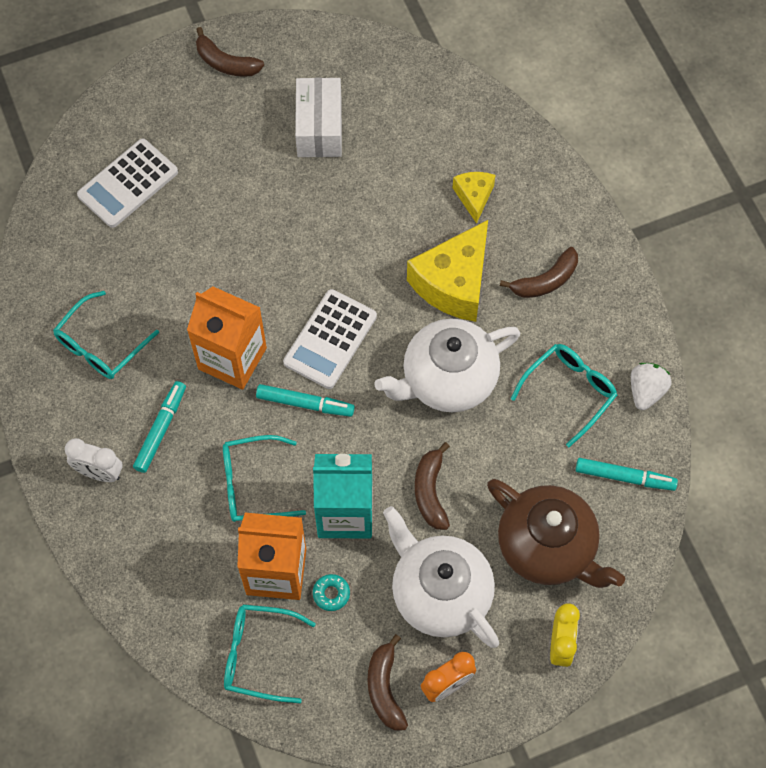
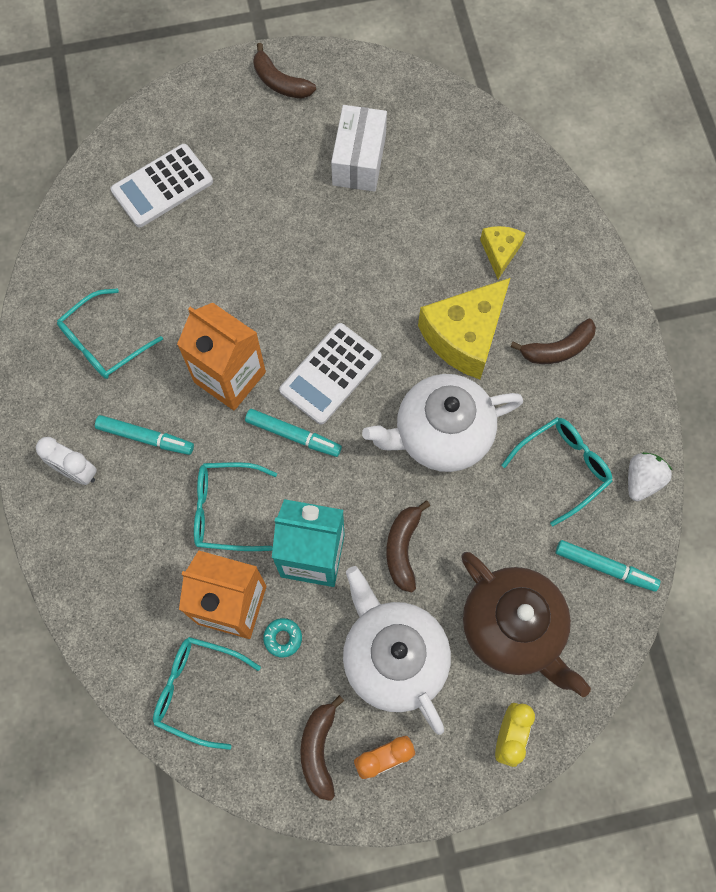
camera: 10 degrees right, 5 degrees up
(161, 429) = (145, 437): turquoise marker -> turquoise marker turned 75 degrees clockwise

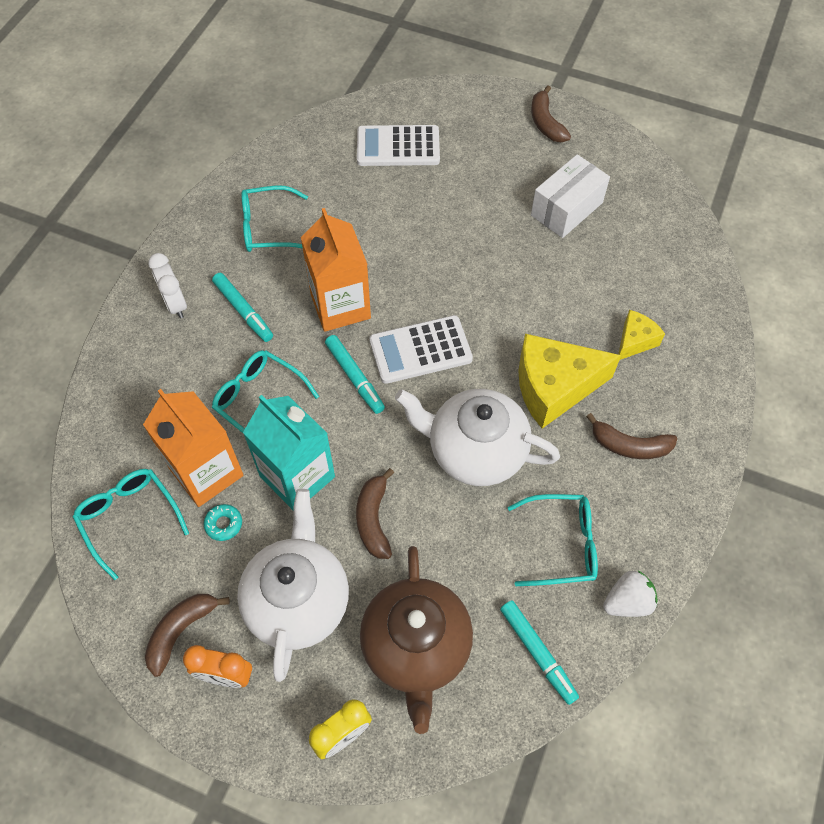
camera: 35 degrees right, 10 degrees down
(403, 548) = (373, 519): brown banana -> brown banana turned 45 degrees counterclockwise

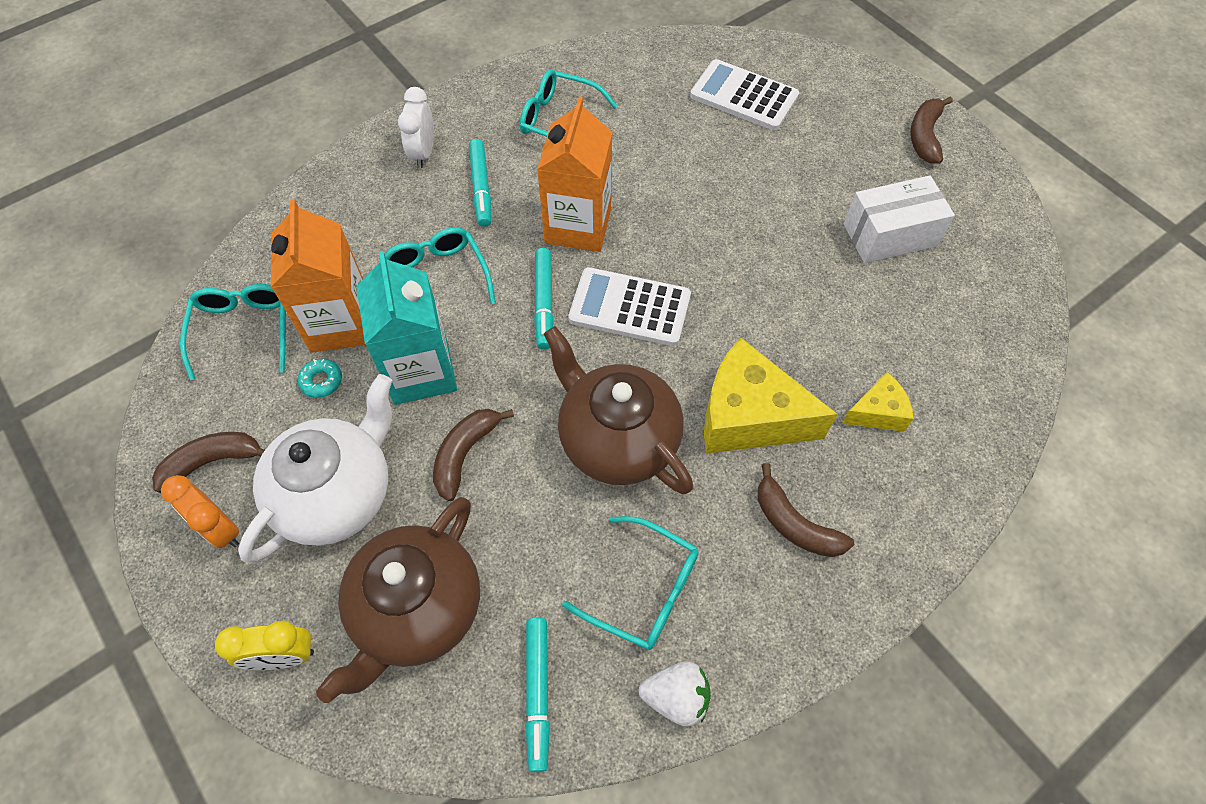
camera: 30 degrees right, 0 degrees up
(475, 451) = (617, 439): white teapot -> brown teapot

